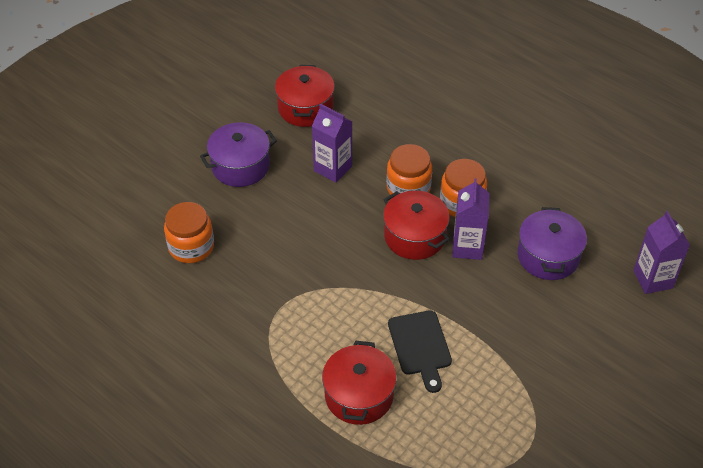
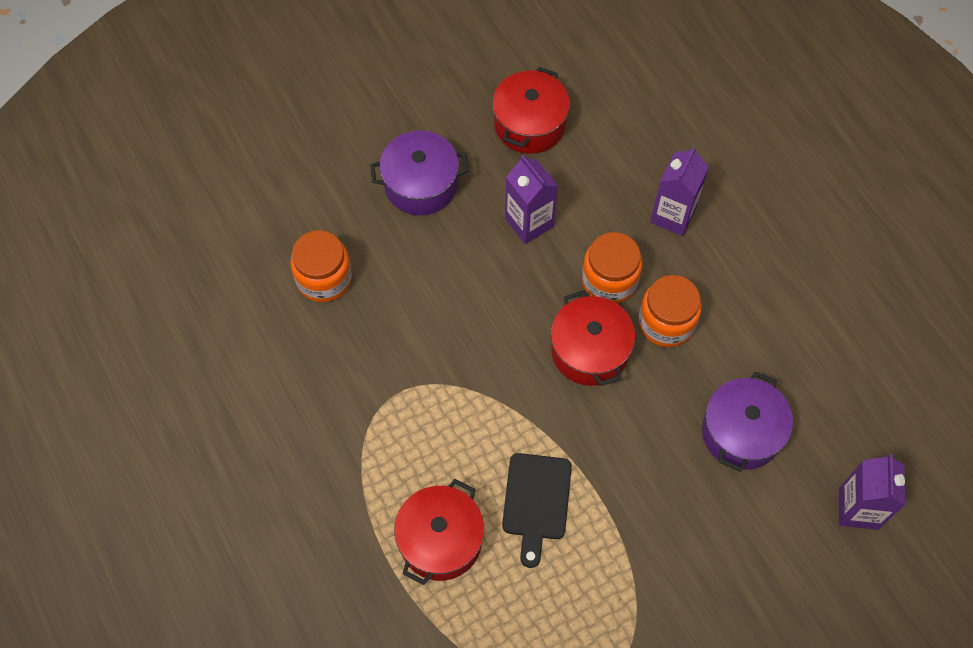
camera: 20 degrees right, 15 degrees up
(467, 247) = (647, 387): purple carton -> purple carton (673, 215)

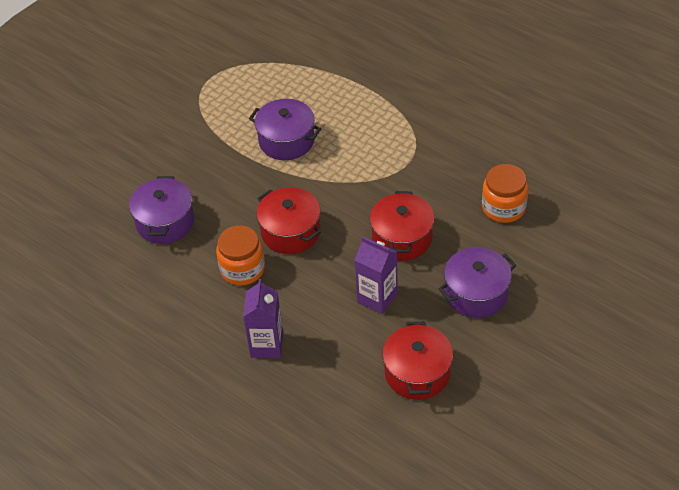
camera: 160 degrees right, 15 degrees down
(440, 540) = (336, 104): red pot -> red pot (402, 238)
(536, 501) = (286, 141): black cutting board -> purple pot
(609, 280) = (296, 281): orange jar -> none
(858, 509) = (73, 208): purple carton -> none

